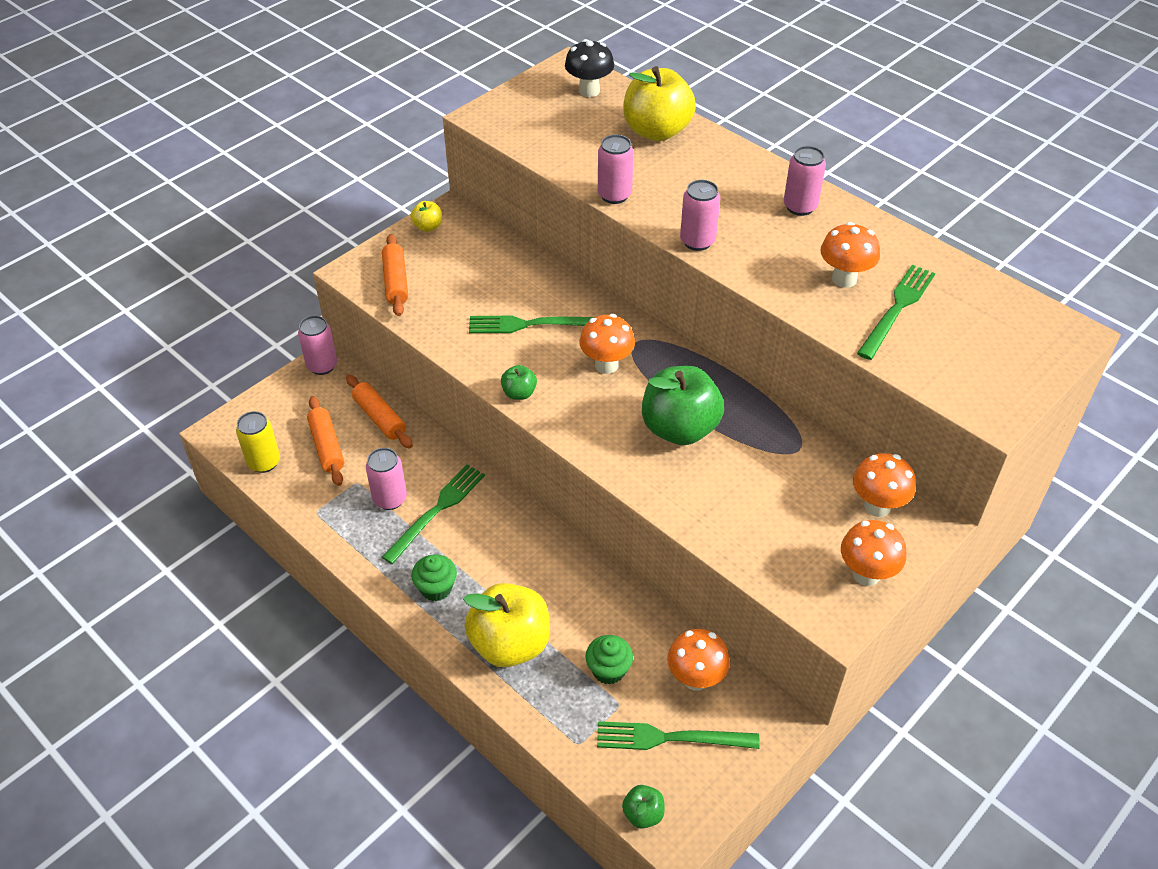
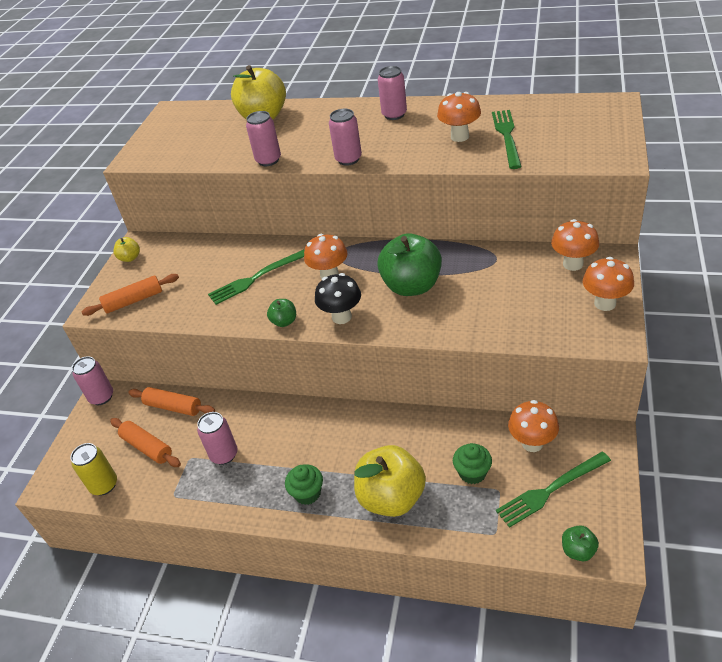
camera: 25 degrees left, 5 degrees down
(396, 282) = (134, 301): orange rolling pin -> orange rolling pin turned 75 degrees counterclockwise
(437, 511) = (265, 443): green fork -> none
(589, 91) = (197, 116): black mushroom -> black mushroom (341, 317)

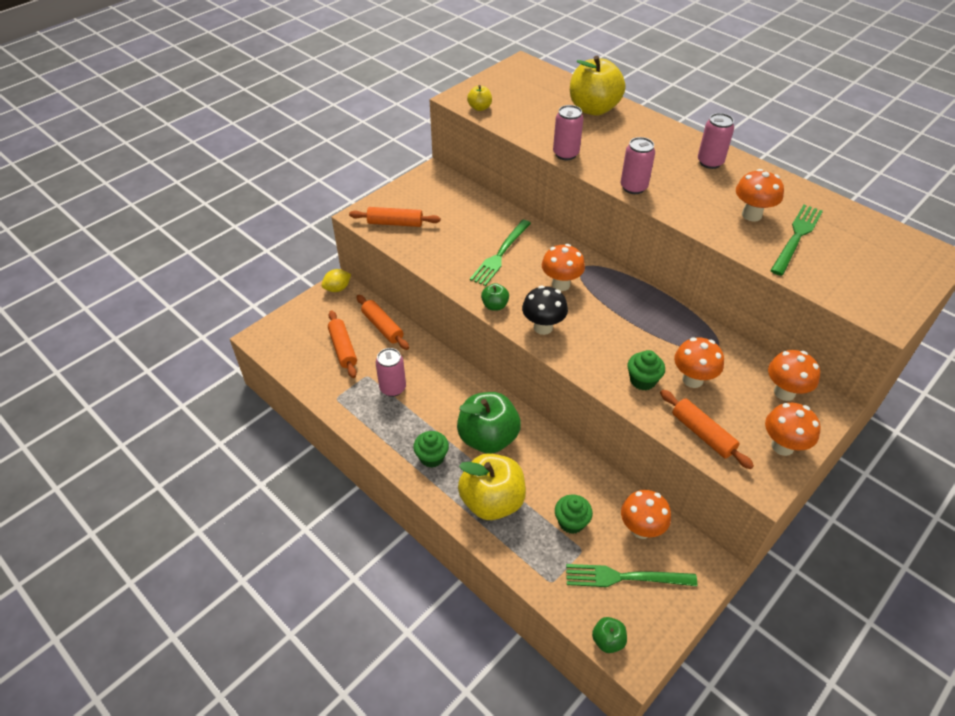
camera: 25 degrees right, 5 degrees up
(101, 397) = (337, 288): pink can -> yellow lemon
(104, 485) = (295, 360): yellow can -> none
(130, 258) = (417, 183): yellow apple -> yellow apple (479, 108)
(256, 278) = (500, 254): green fork -> green fork turned 60 degrees counterclockwise
(412, 286) = (622, 332): green apple -> green apple (488, 438)
(459, 314) = (642, 380): none -> green cupcake
(497, 292) = (692, 380): none -> orange mushroom
(539, 328) = (702, 434): none -> orange rolling pin

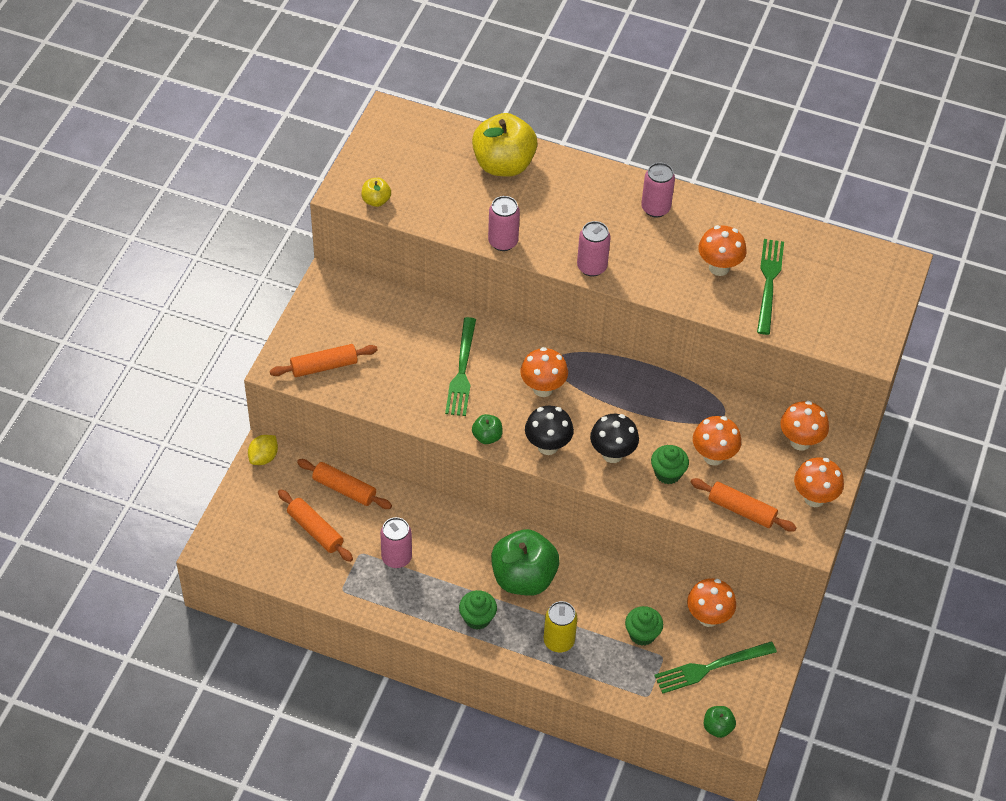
camera: 25 degrees left, 5 degrees up
(492, 501) = (559, 641): yellow apple -> yellow can
(598, 350) = (612, 454): none -> black mushroom

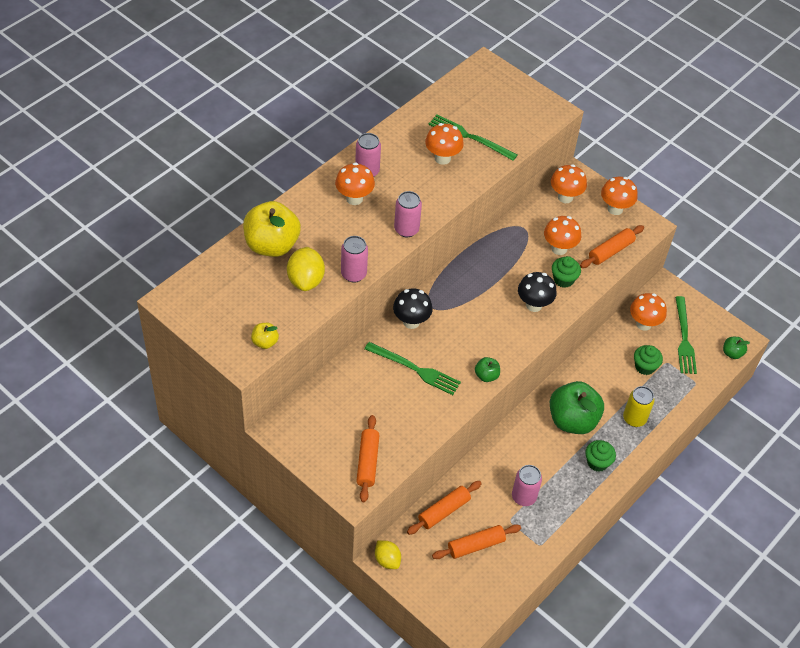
camera: 70 degrees left, 0 degrees up
(472, 206) = (306, 280): none -> yellow lemon
(543, 388) = (455, 324): orange mushroom -> orange mushroom (354, 198)
(547, 446) = (511, 341): black mushroom -> black mushroom (411, 322)

